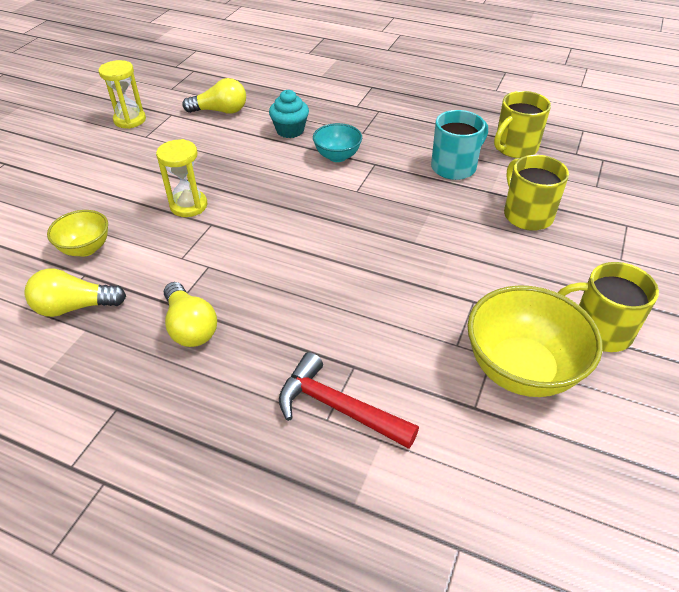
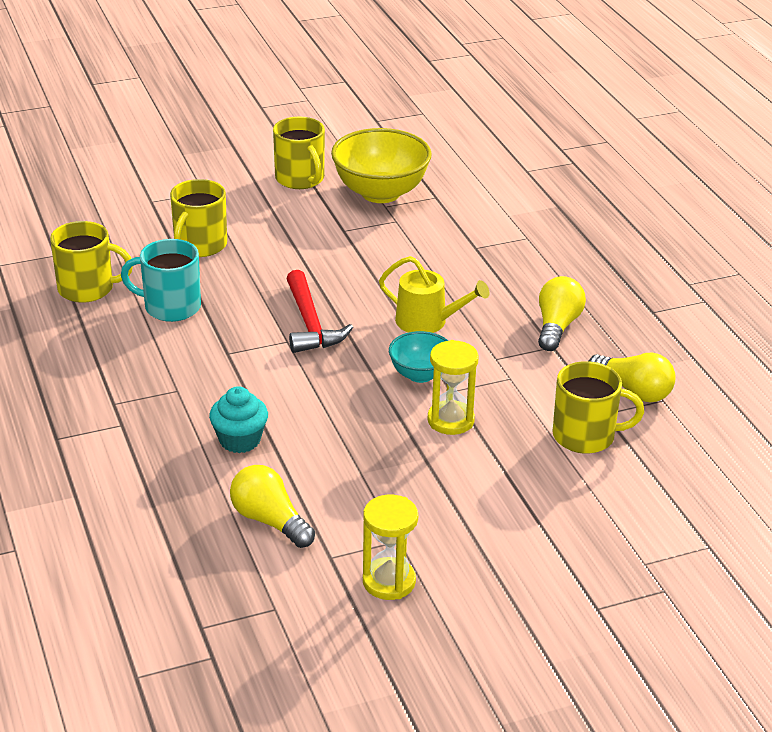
camera: 135 degrees left, 10 degrees down
(86, 248) = (585, 436): yellow bowl -> yellow mug
(292, 263) = (427, 321): none -> yellow watering can
(337, 156) = (246, 381): turquoise bowl -> turquoise bowl (420, 374)
(338, 407) = (513, 238): red hammer -> red hammer (310, 324)

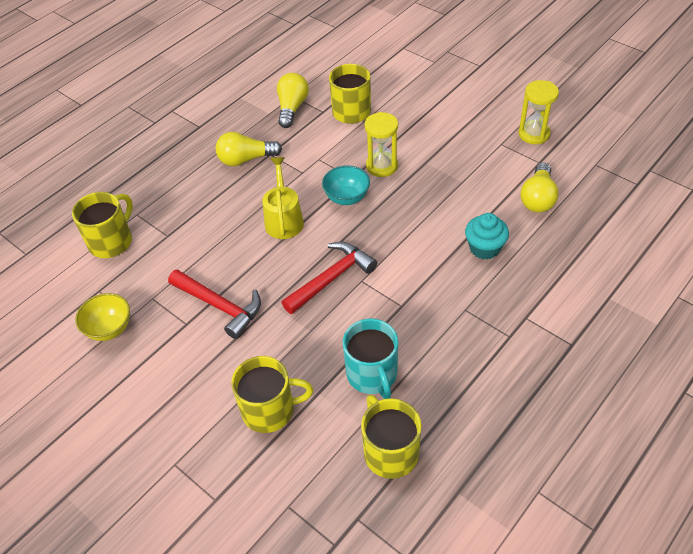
camera: 115 degrees left, 15 degrees up
(300, 179) = (111, 399): yellow mug -> yellow mug (111, 241)
(345, 252) = (220, 306): none -> red hammer
(380, 193) = (109, 329): yellow bowl -> yellow bowl, size x0.56

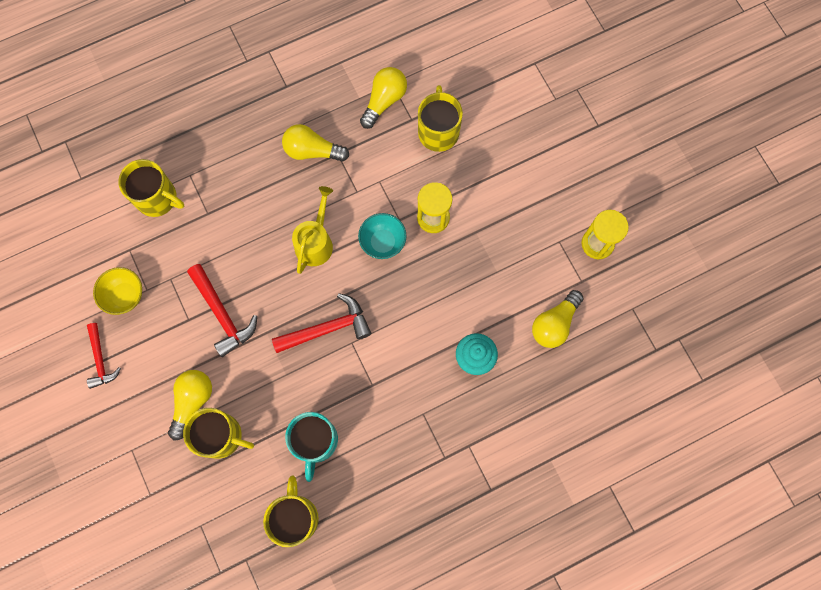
camera: 20 degrees right, 25 degrees up
(104, 394) = (100, 360): none -> red hammer
(111, 241) = (157, 198): yellow mug -> yellow mug turned 60 degrees clockwise
(223, 391) = (192, 401): none -> yellow light bulb

